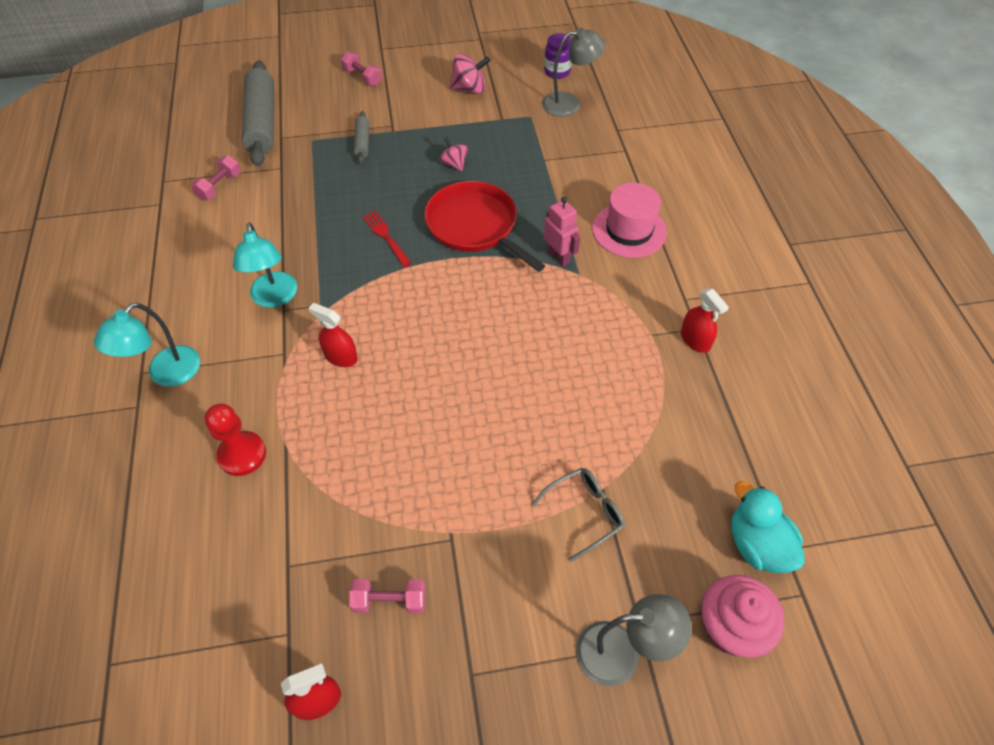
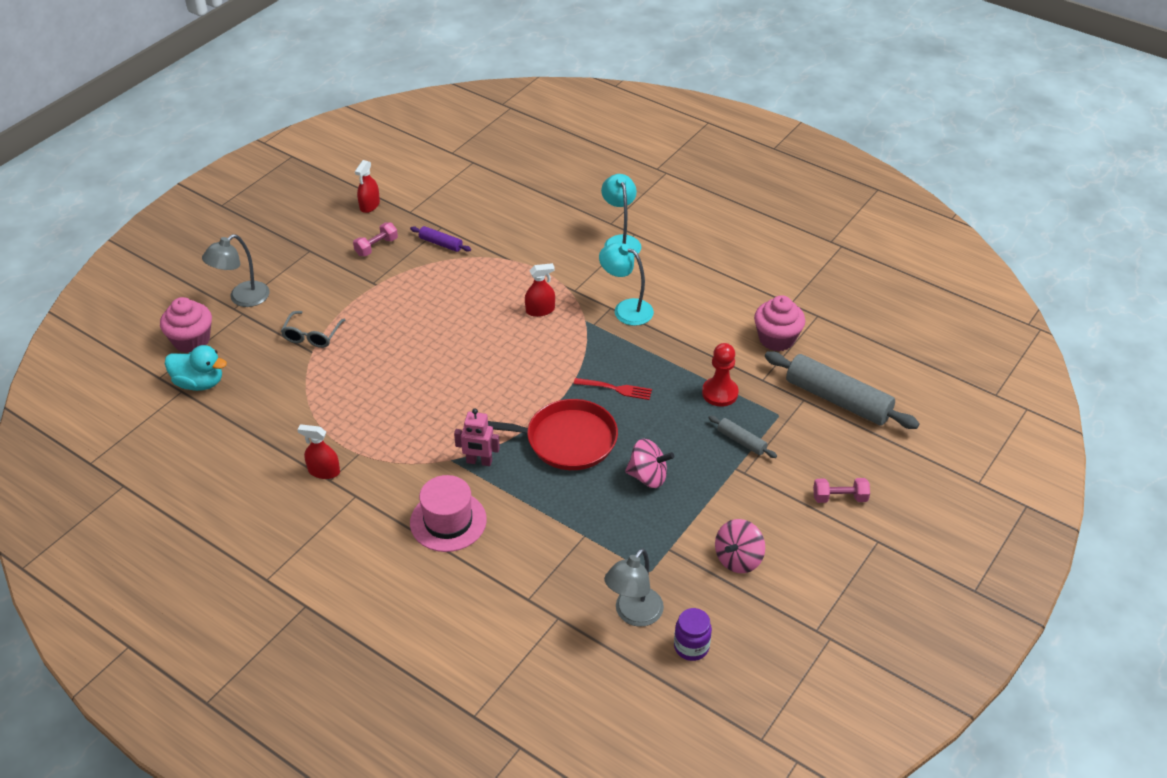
camera: 135 degrees right, 10 degrees down
(220, 186) = (776, 339): pink dumbbell -> pink cupcake
(242, 454) = (525, 243): red pawn -> red pawn (720, 393)
(319, 536) = (440, 244): none -> purple rolling pin
(454, 164) = (648, 476): pink spinning top -> pink spinning top, size x1.53

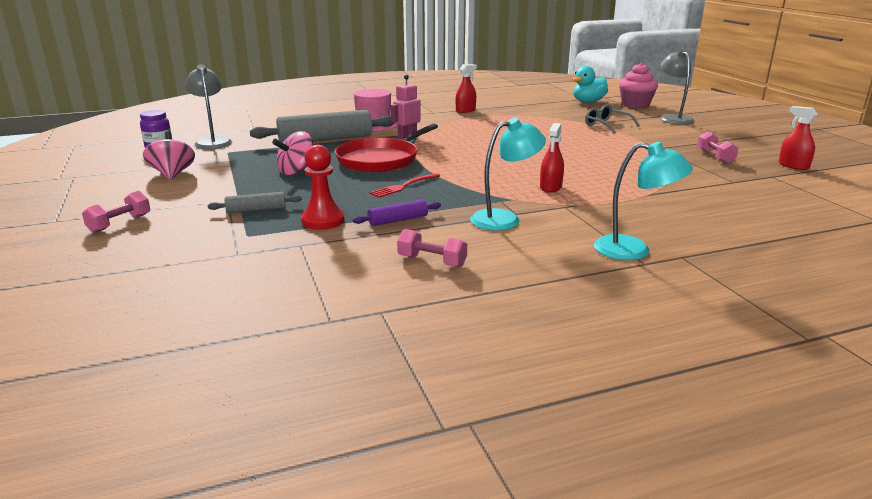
camera: 125 degrees right, 20 degrees down
(440, 244) = (702, 176): purple rolling pin -> purple rolling pin (398, 220)
(720, 312) = (432, 261): none -> pink dumbbell
(776, 339) = (339, 276): pink cupcake -> none
(838, 399) = (200, 271): grey rolling pin -> grey rolling pin (325, 139)

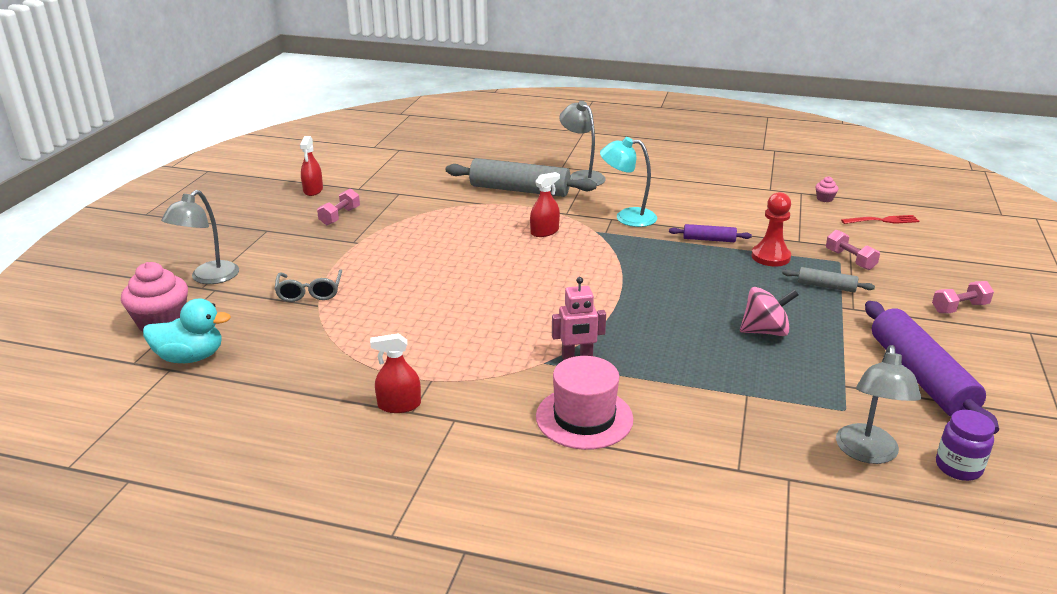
camera: 145 degrees left, 5 degrees up
(172, 174) = (921, 377): pink spinning top -> purple rolling pin
(289, 320) = (824, 199): none -> pink cupcake
(325, 139) = (691, 393): grey rolling pin -> grey rolling pin (520, 190)
(380, 160) = (655, 320): red pan -> none
(404, 186) = (669, 273): red fork -> red fork (882, 221)
(432, 261) = (715, 205): pink dumbbell -> pink dumbbell (850, 260)
(634, 250) = (581, 176): turquoise lamp -> grey lamp

